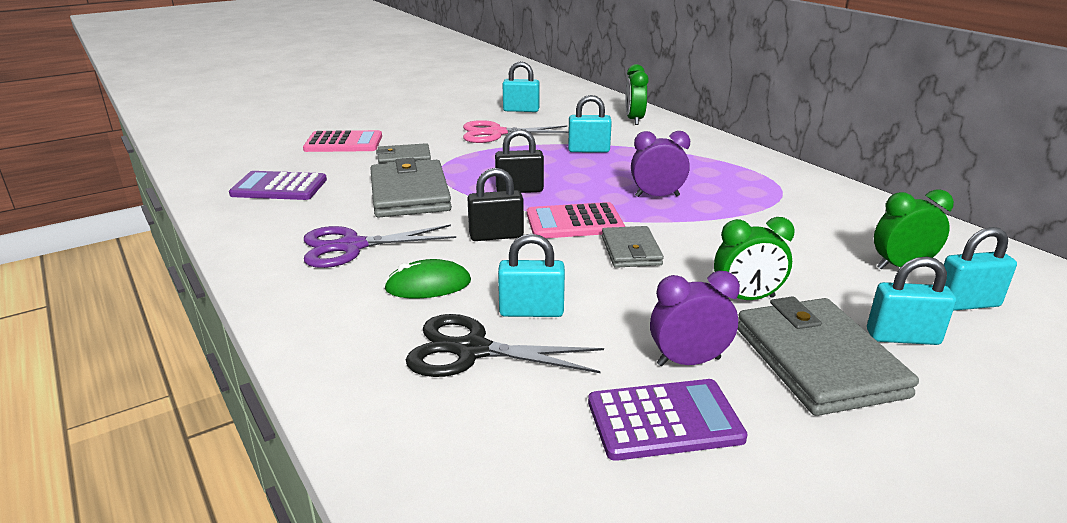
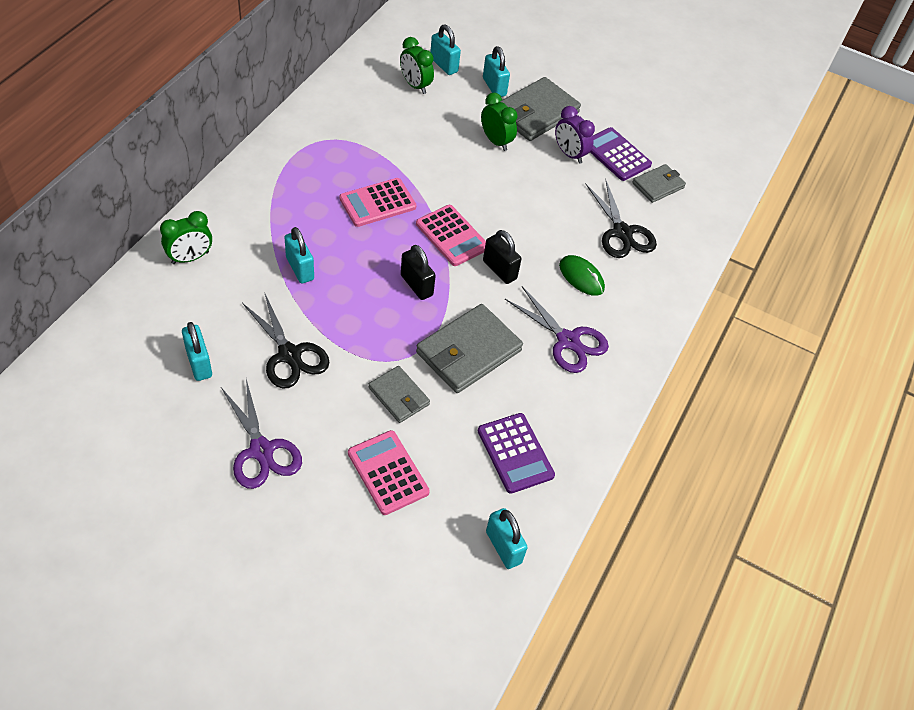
camera: 125 degrees left, 25 degrees up
(422, 115) = (261, 450): none -> purple scissors
(496, 133) = (289, 354): pink scissors -> black scissors
(531, 311) = (572, 222): turquoise padlock -> turquoise padlock (503, 547)
(631, 251) = (473, 198): grey wallet -> grey wallet (658, 185)
(657, 196) = (377, 203): purple clock -> pink calculator

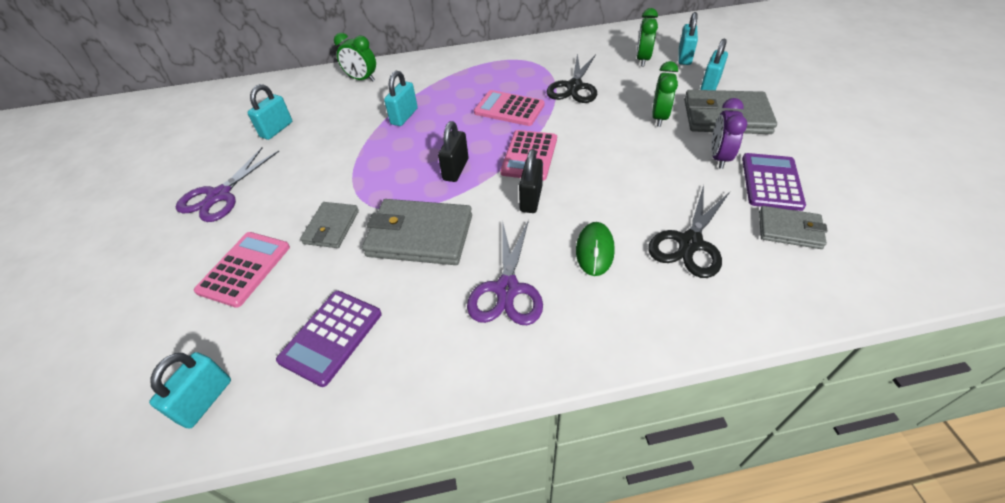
camera: 60 degrees right, 5 degrees down
(289, 354) = (321, 156): black scissors -> black scissors (574, 87)

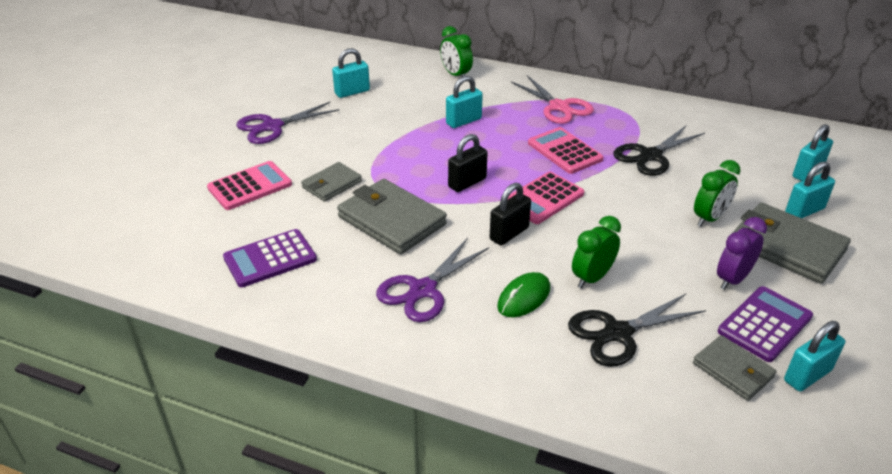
camera: 30 degrees right, 10 degrees down
(205, 400) = (165, 257): turquoise padlock -> turquoise padlock (807, 375)
(471, 74) = (559, 107): none -> pink scissors
(642, 59) = (754, 157): green clock -> green clock (592, 278)

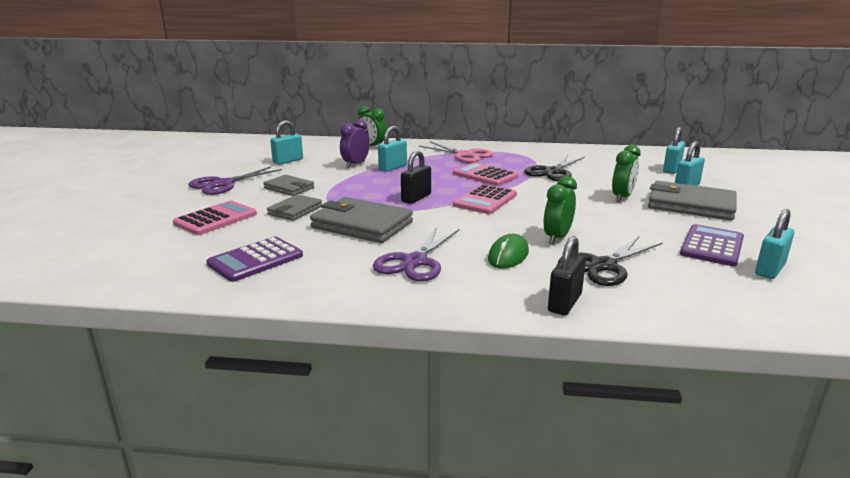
camera: 15 degrees left, 15 degrees down
(509, 234) = (470, 221): black padlock -> black padlock (564, 303)
(732, 279) = (666, 226): purple clock -> purple clock (355, 164)
(732, 370) = (711, 274): grey wallet -> grey wallet (289, 188)

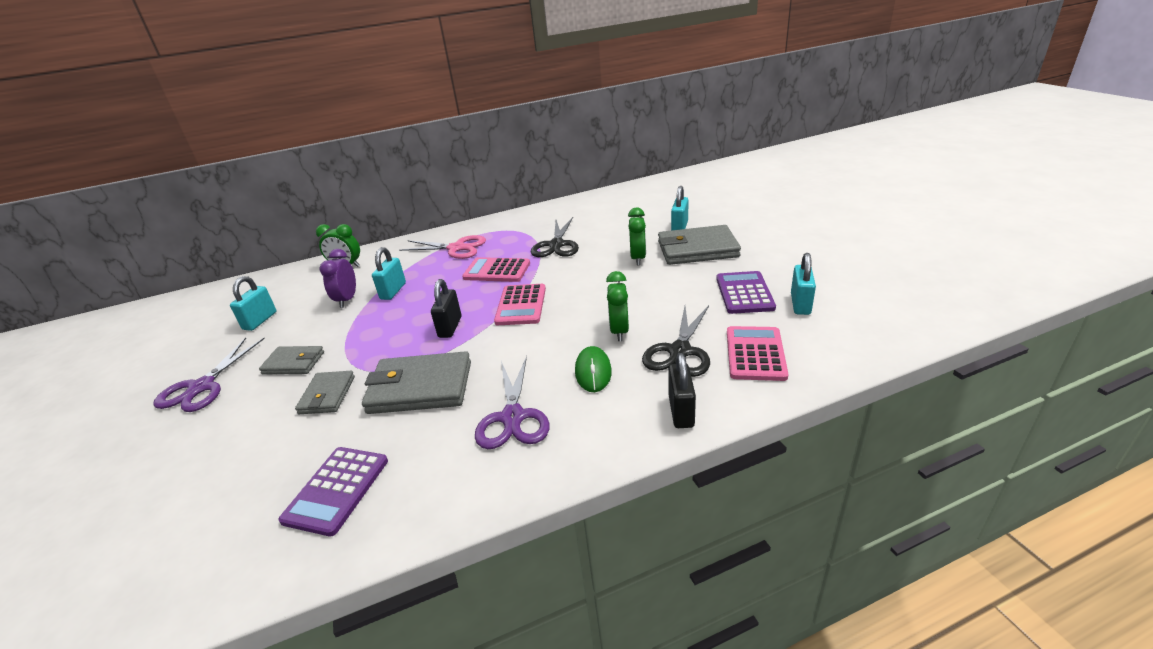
camera: 25 degrees left, 10 degrees up
(215, 219) = (235, 447): pink calculator -> pink calculator (755, 354)
(671, 169) = (654, 209): turquoise padlock -> none

